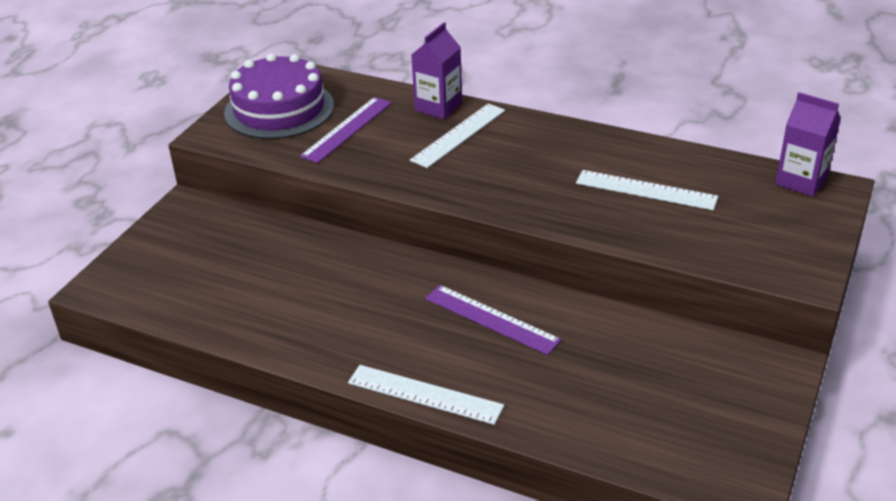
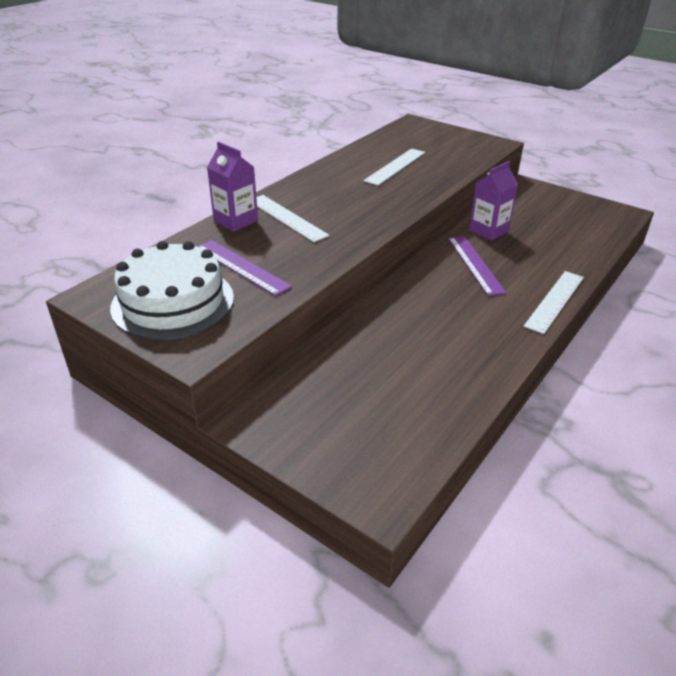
camera: 80 degrees left, 0 degrees up
(279, 109) = (173, 302): purple cake -> white cake
(491, 319) = (475, 264): purple ruler -> purple ruler turned 60 degrees counterclockwise
(801, 181) = (403, 128): purple carton -> purple carton (488, 231)

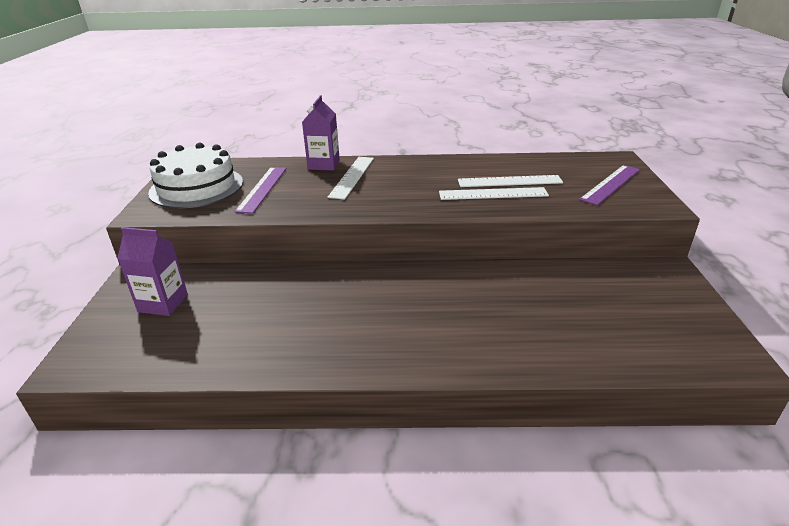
camera: 55 degrees right, 5 degrees down
(475, 264) = (452, 294): purple ruler -> purple ruler (610, 184)
(488, 231) = (529, 280): purple carton -> purple carton (163, 303)
(555, 301) = (446, 366): white ruler -> white ruler (493, 194)

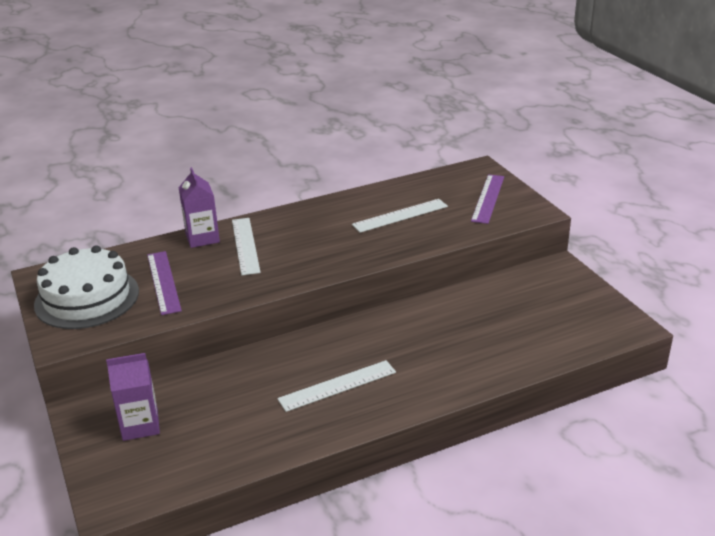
camera: 25 degrees left, 0 degrees up
(493, 194) = (394, 233): white ruler -> white ruler (337, 386)

